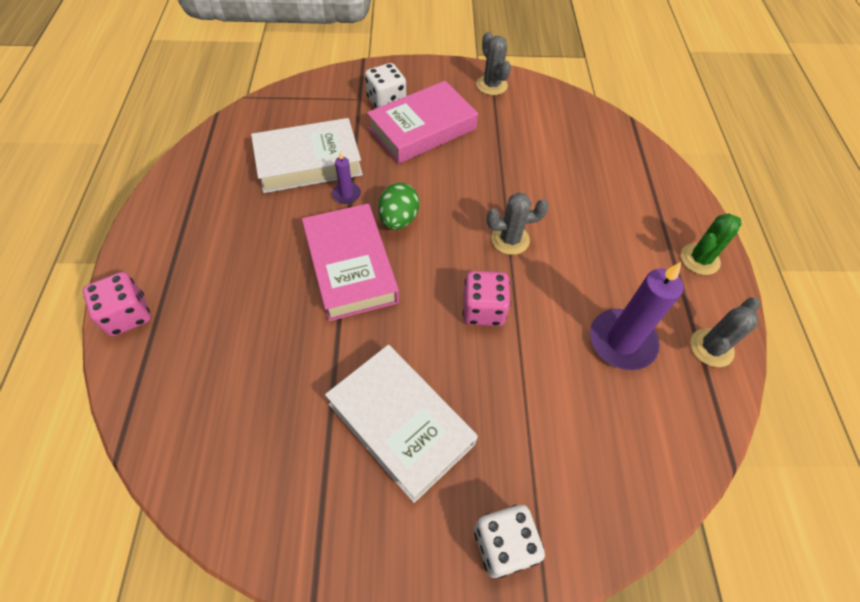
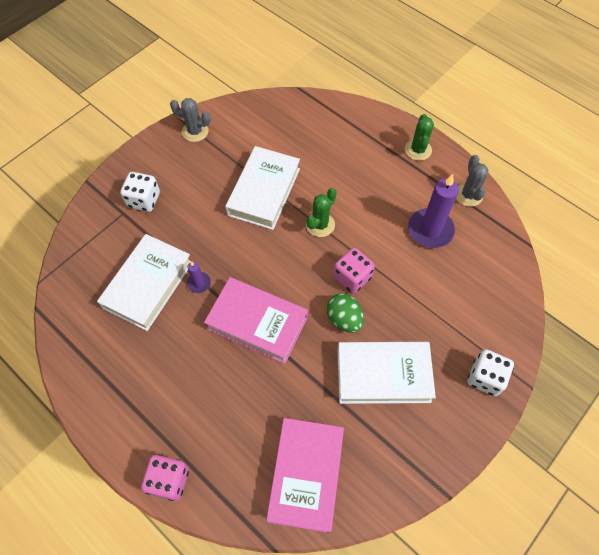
camera: 45 degrees left, 5 degrees up
(398, 219) = (248, 270): green egg -> green egg (344, 319)
(422, 129) = (190, 199): pink book -> pink book (306, 475)
(492, 172) = (264, 192): none -> white book
(510, 239) = (320, 225): grey cactus -> green cactus

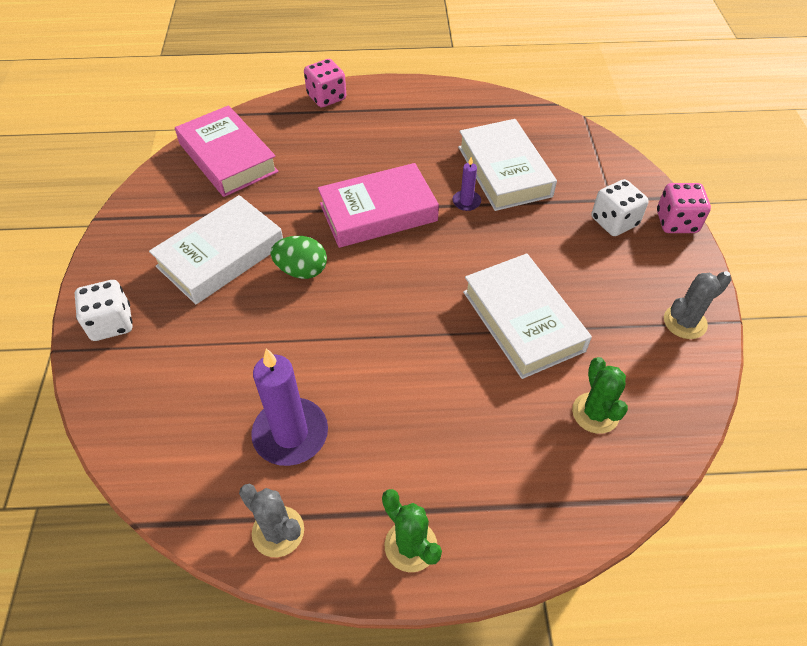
camera: 135 degrees right, 10 degrees down
(320, 225) = (422, 336): green cactus -> green cactus (595, 413)
(352, 277) = (331, 311): pink dice -> pink dice (676, 222)

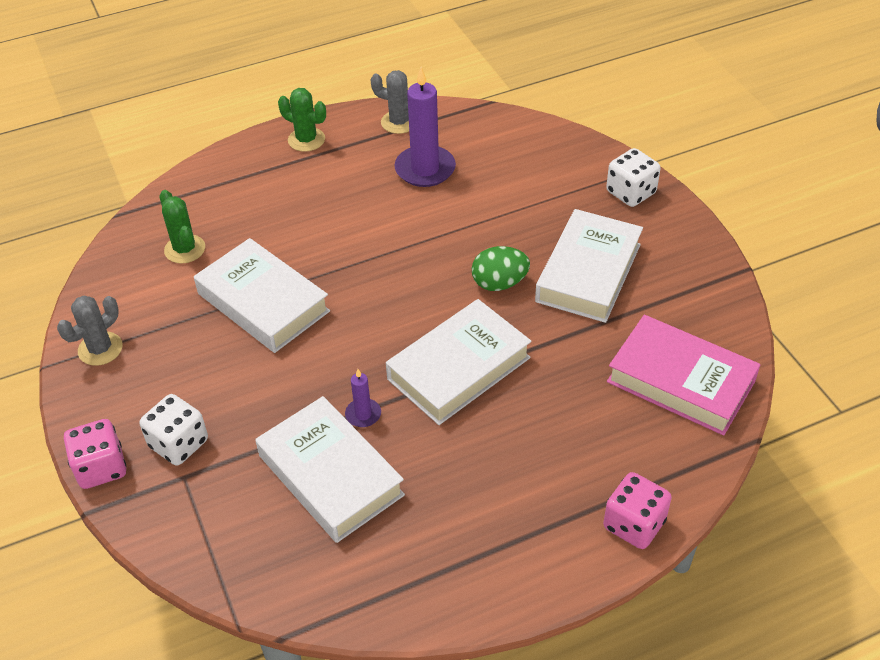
camera: 160 degrees right, 5 degrees down
(378, 212) = (458, 368): pink book -> white book

